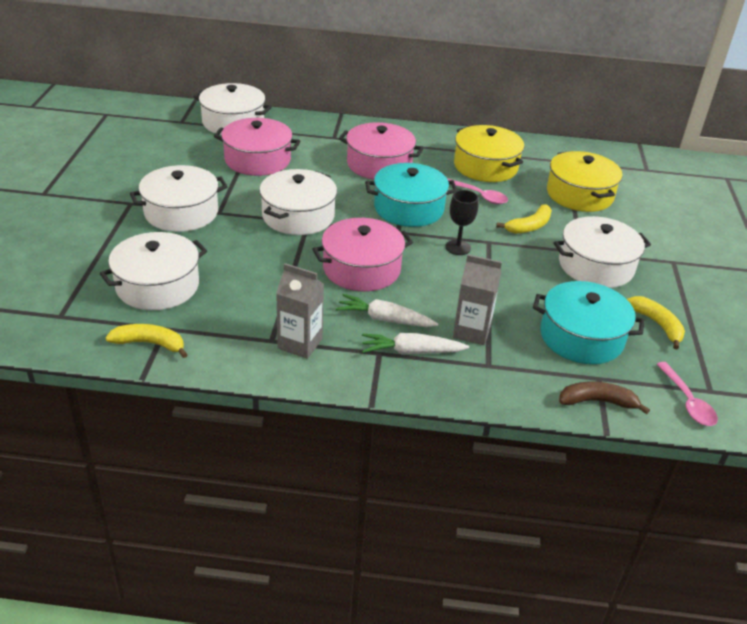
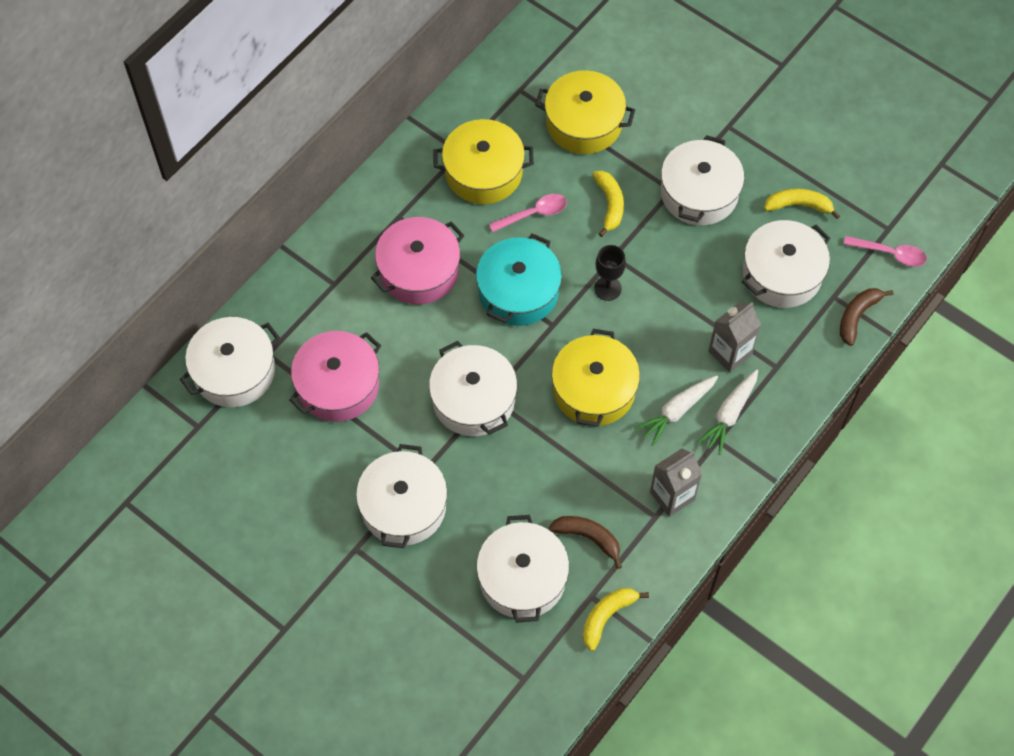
camera: 55 degrees left, 25 degrees up
(221, 309) = (588, 538): none -> brown banana
(361, 269) = (594, 389): pink pot -> yellow pot
(581, 337) = (782, 274): turquoise pot -> white pot

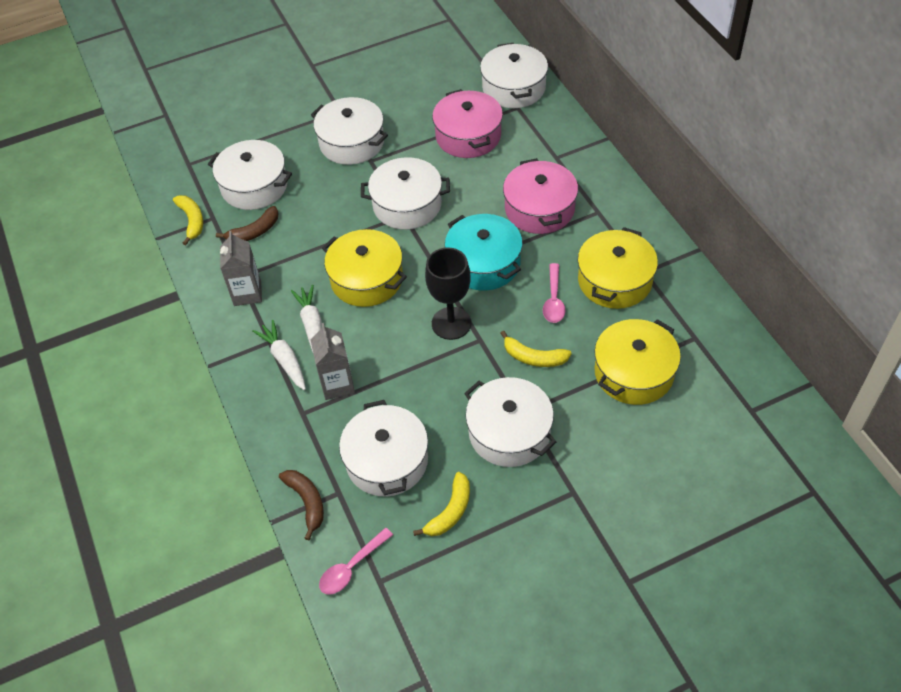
camera: 120 degrees right, 10 degrees down
(607, 288) = (451, 323): black goblet -> black goblet, size x1.54

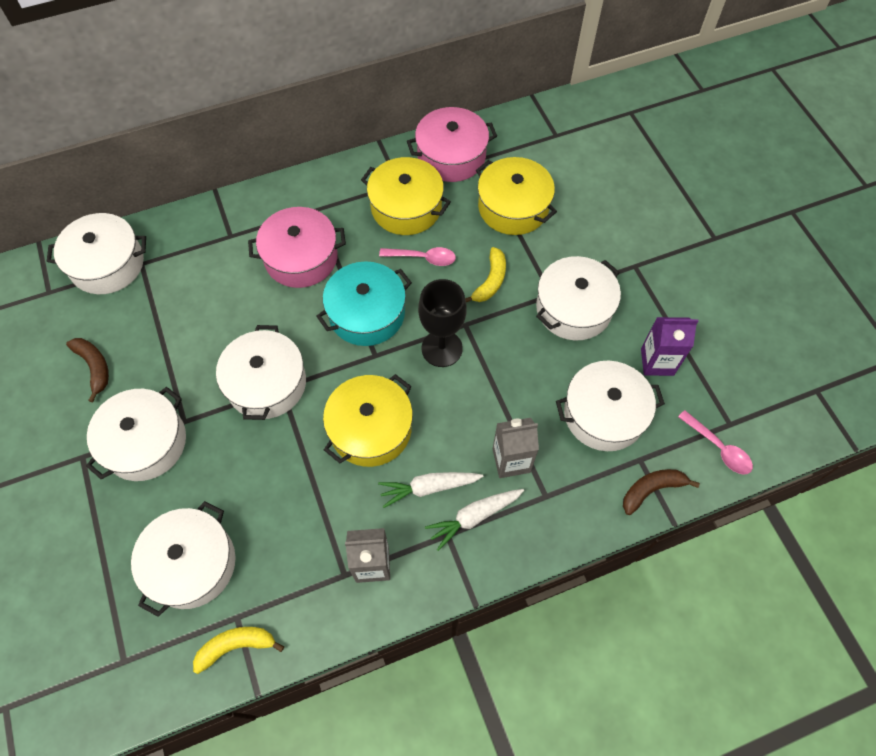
camera: 90 degrees left, 10 degrees up
(254, 232) = (273, 560): brown banana -> brown banana (94, 367)
(450, 511) = (657, 362): yellow banana -> purple carton
(468, 136) = (172, 315): pink pot -> pink pot (451, 156)

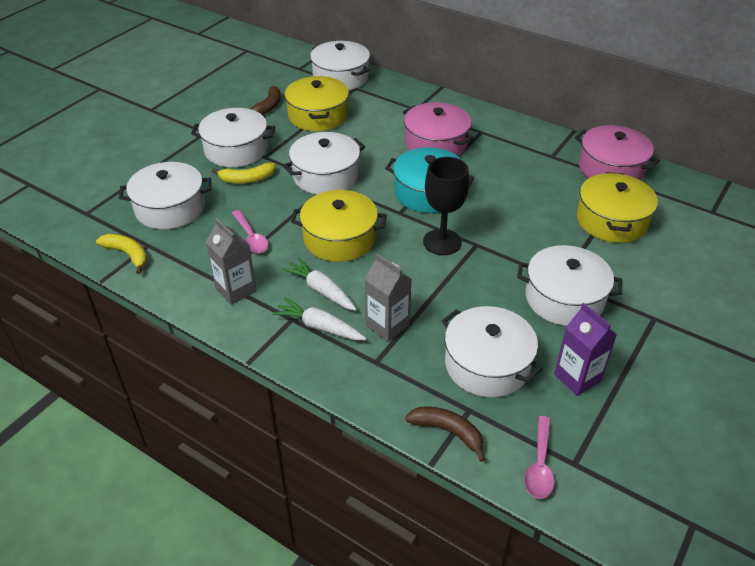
camera: 55 degrees right, 20 degrees down
(406, 207) = (537, 169): yellow pot -> yellow pot (318, 115)
(423, 258) = (506, 197): pink spoon -> pink spoon (251, 237)
(490, 281) = (530, 240): yellow banana -> yellow banana (247, 179)

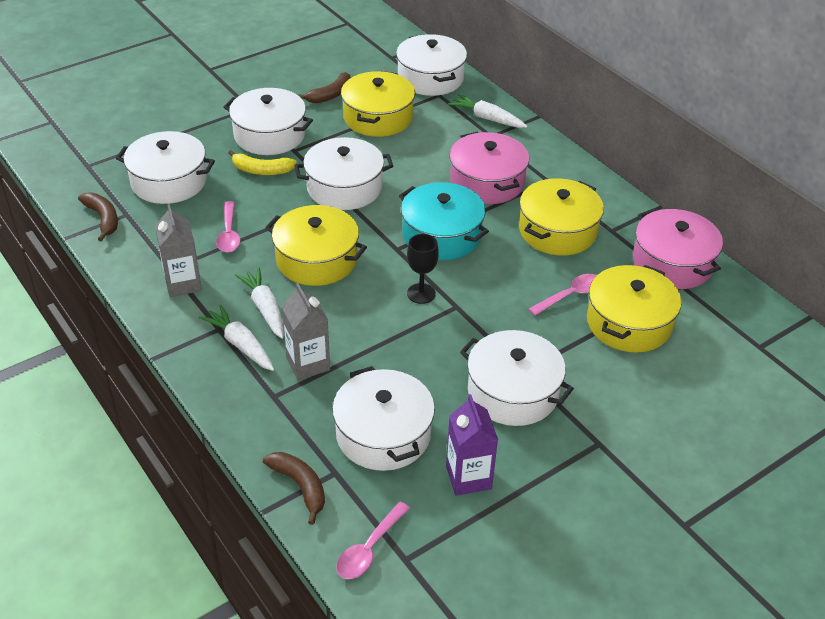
camera: 20 degrees right, 0 degrees up
(128, 255) = (103, 219): yellow banana -> brown banana
(404, 97) = (487, 118): none -> white carrot
(442, 242) = (421, 293): black goblet -> black goblet, size x0.65
(513, 166) = (557, 231): none -> yellow pot
(555, 212) = (570, 295): none -> pink spoon

